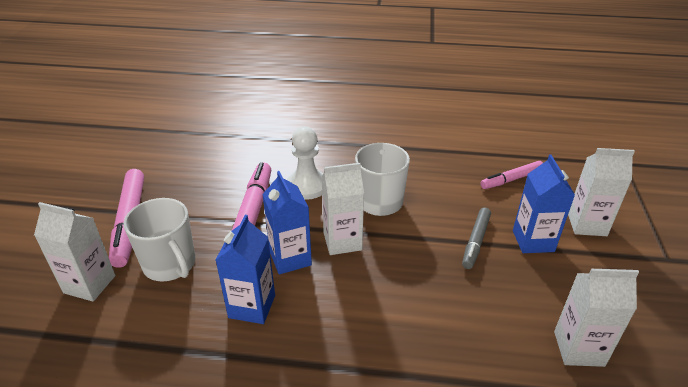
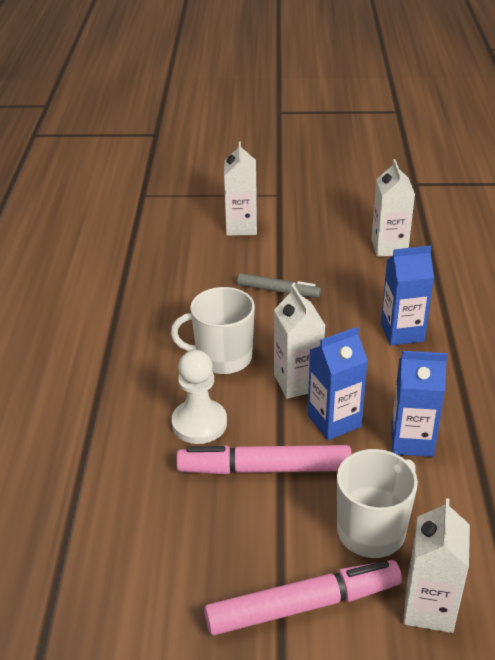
camera: 95 degrees left, 0 degrees up
(511, 179) = (174, 264): pink marker -> none
(533, 241) = (270, 258): blue carton -> blue carton (402, 332)

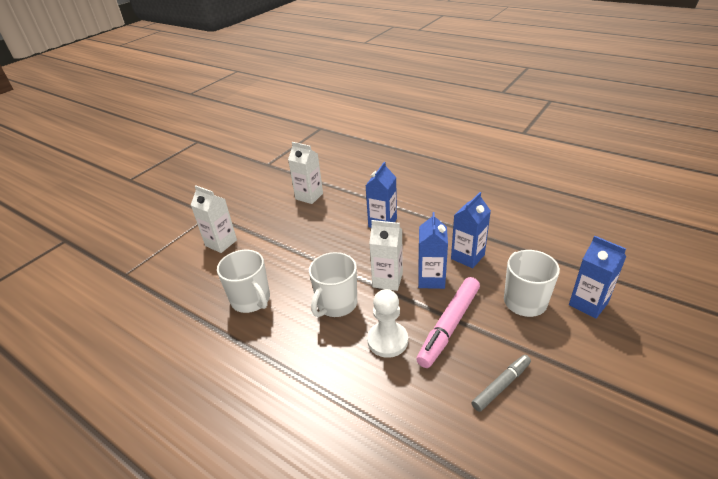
camera: 55 degrees left, 0 degrees up
(177, 293) = (251, 300): none -> white mug
(278, 291) = (300, 253): grey marker -> grey marker (501, 385)
(303, 605) = (566, 354): pink marker -> none
(429, 608) = (588, 304): white carton -> blue carton

